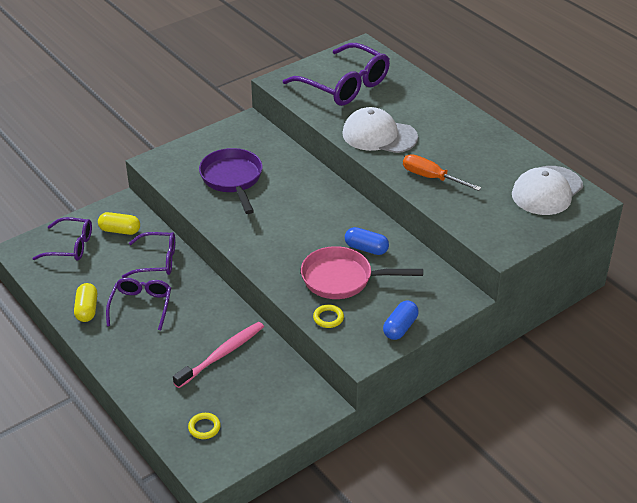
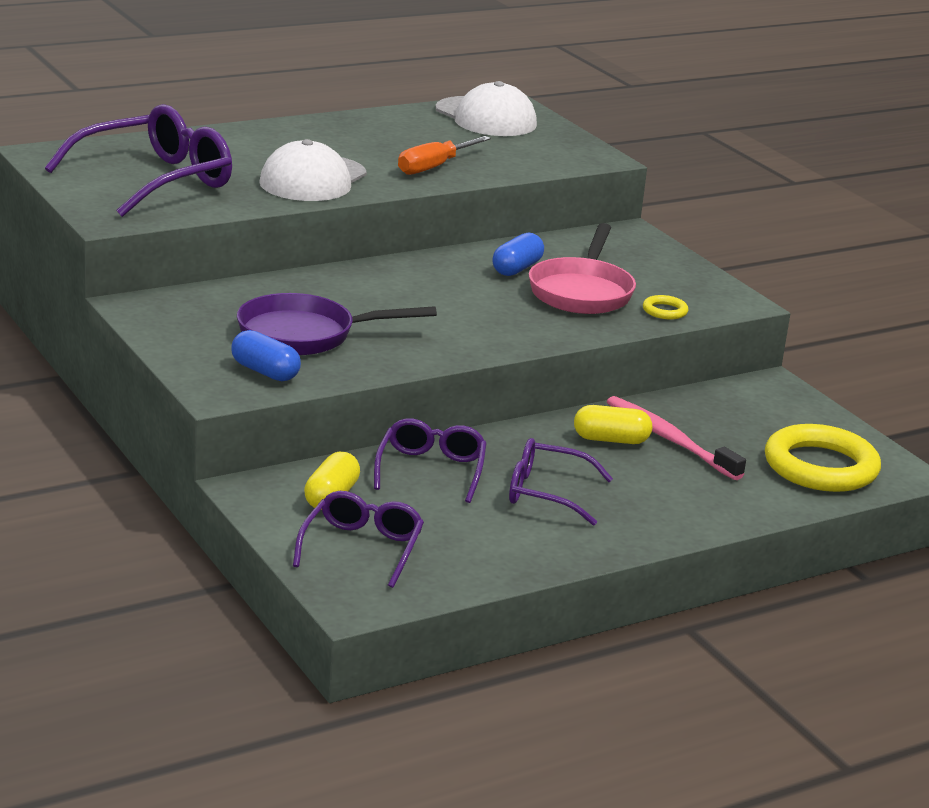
camera: 85 degrees left, 15 degrees down
(87, 309) = (547, 542): yellow capsule -> yellow capsule (611, 440)
(204, 427) = (820, 467): yellow ring -> yellow ring, size x2.34
(400, 327) = (687, 273): blue capsule -> blue capsule (265, 372)

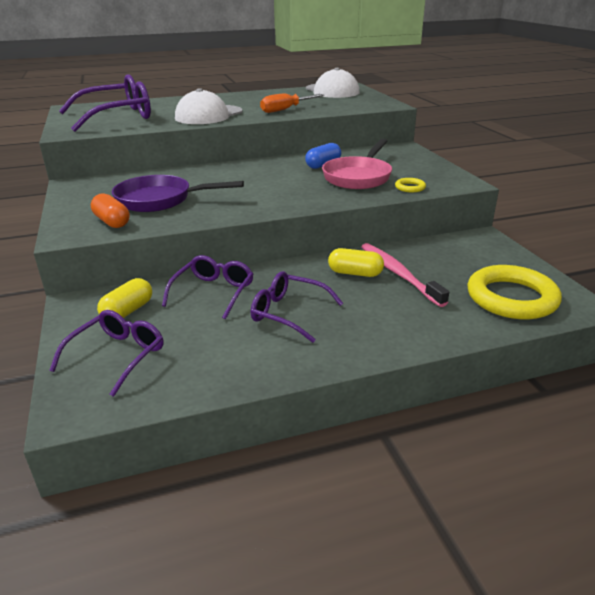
camera: 15 degrees right, 5 degrees up
(265, 372) = (112, 222): blue capsule -> orange capsule

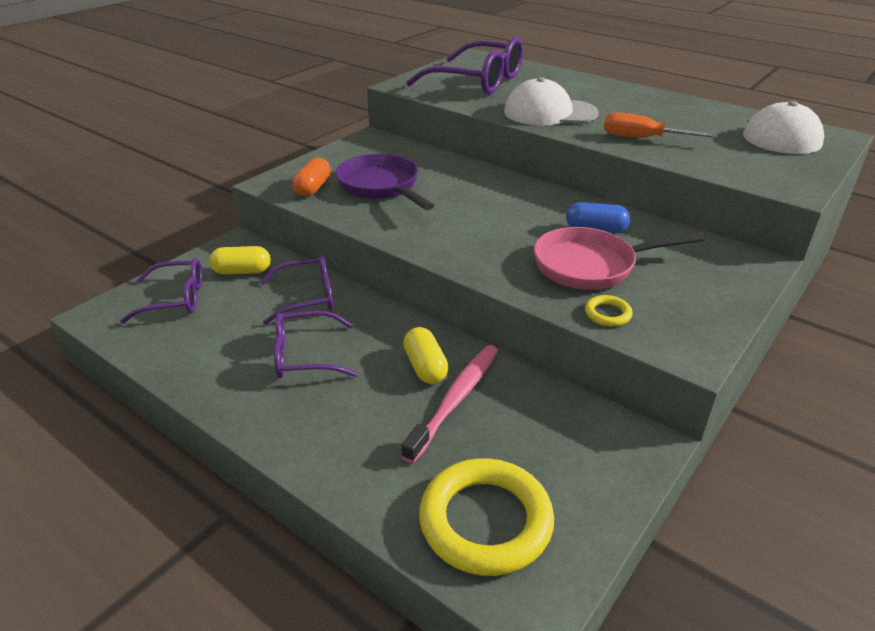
camera: 55 degrees right, 5 degrees up
(288, 313) = (305, 355): purple glasses -> purple glasses turned 90 degrees counterclockwise

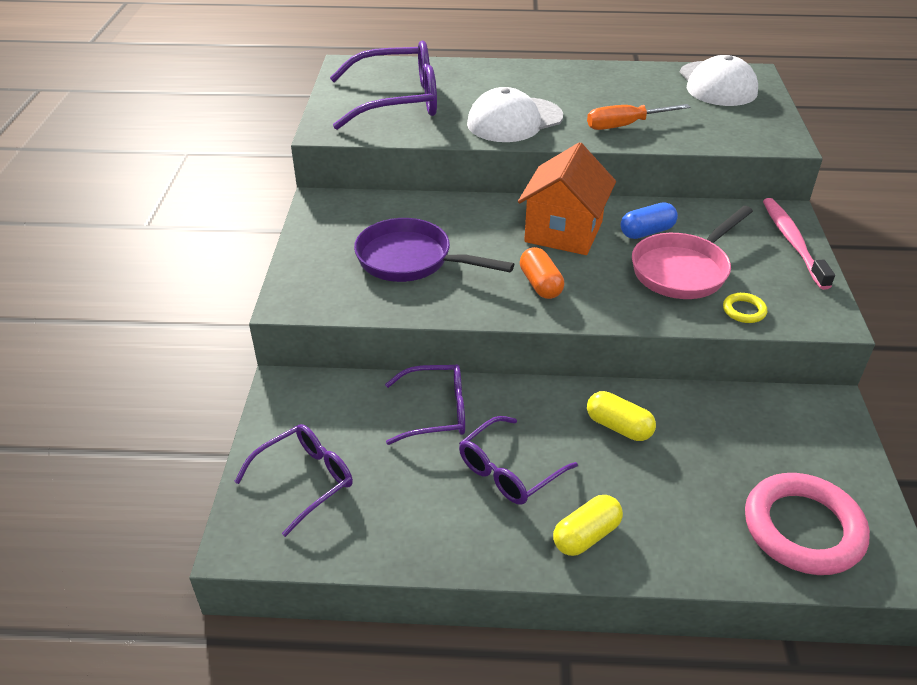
camera: 35 degrees left, 5 degrees up
(242, 271) = (334, 415): yellow capsule -> yellow capsule (586, 535)
(307, 297) = (436, 412): purple glasses -> purple glasses turned 45 degrees clockwise
(313, 188) = (344, 289): orange capsule -> orange capsule (540, 284)
(455, 400) = (674, 443): pink toothbrush -> pink toothbrush (792, 242)
(485, 521) = (803, 528): yellow ring -> pink ring
(522, 207) = (563, 232): none -> orange house

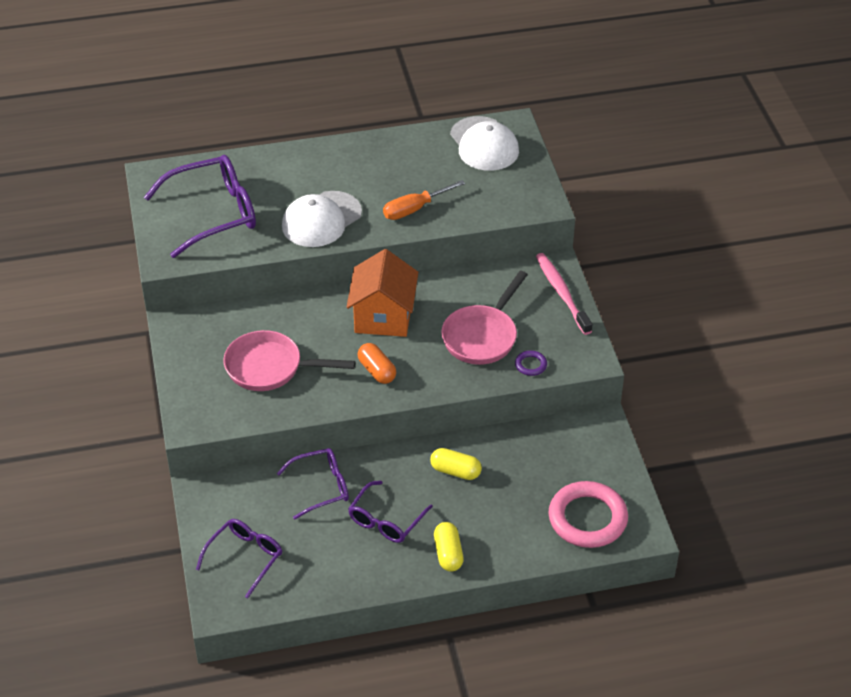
camera: 15 degrees left, 5 degrees up
(411, 260) = (270, 368): purple pan -> pink pan
(586, 535) = (448, 553): yellow capsule -> yellow capsule turned 45 degrees counterclockwise
(647, 232) = (449, 304): blue capsule -> none
(744, 311) = (530, 365): yellow ring -> purple ring

